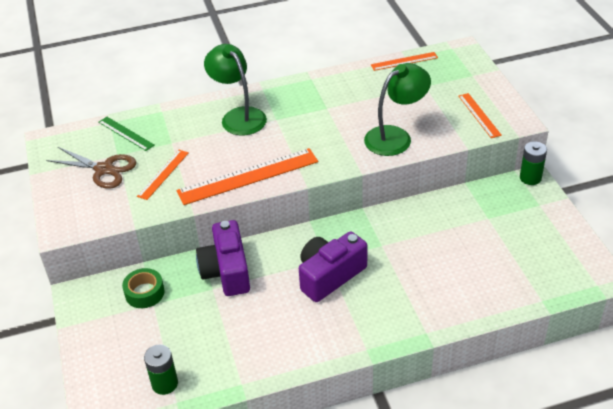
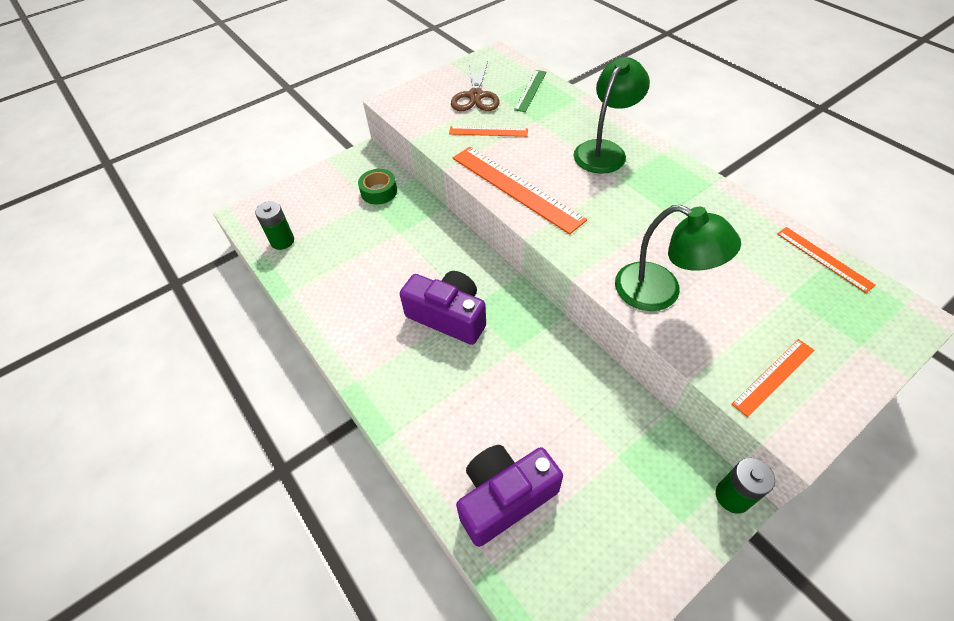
camera: 70 degrees right, 10 degrees up
(226, 271) = (424, 235): purple camera -> purple camera (505, 497)

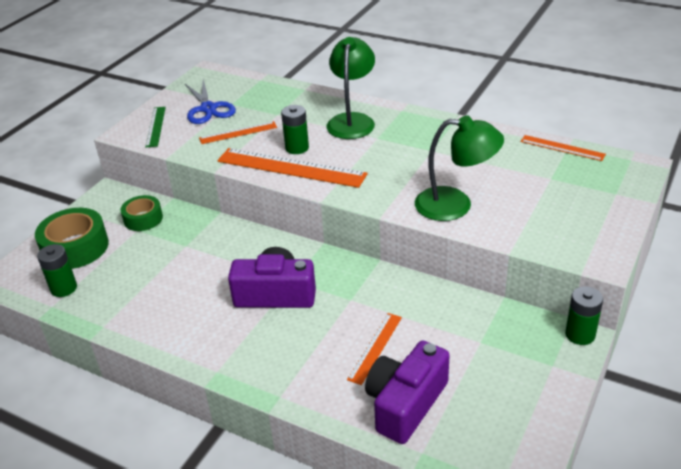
camera: 25 degrees left, 15 degrees down
(312, 202) = (75, 247): none -> green tape
(475, 96) = (208, 108): brown scissors -> blue scissors
(530, 90) = (258, 92): green ruler -> green ruler (156, 126)
(533, 166) = (297, 148): none -> green battery
(773, 376) = (567, 231): orange ruler -> orange ruler (375, 347)

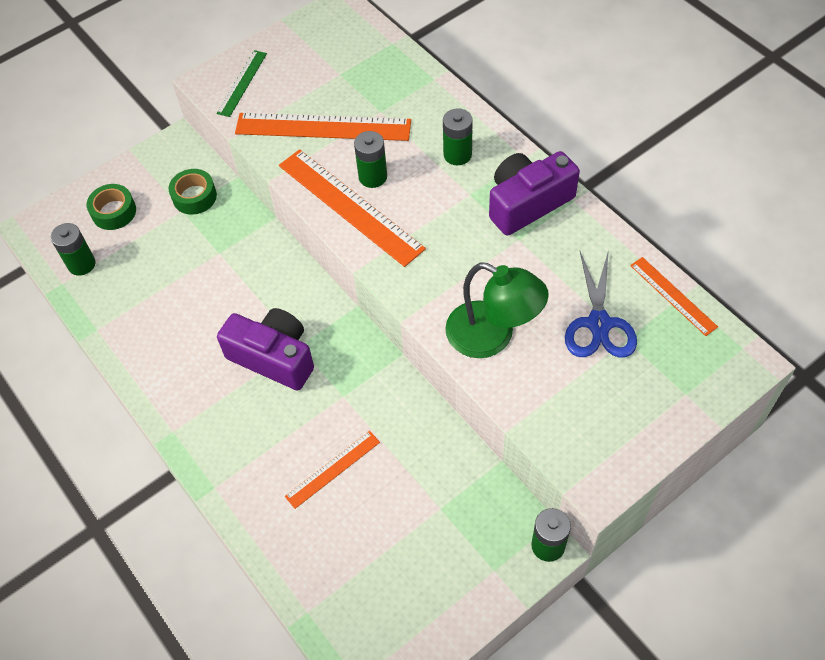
camera: 25 degrees right, 20 degrees up
(75, 247) = (114, 212): green tape -> green tape, size x0.62
(208, 108) = (311, 73): blue scissors -> blue scissors (599, 324)
(238, 133) = (323, 127): orange ruler -> orange ruler, size x1.86
(352, 121) = (457, 154): green lamp -> green battery
(405, 404) = (323, 550): purple camera -> purple camera (527, 203)

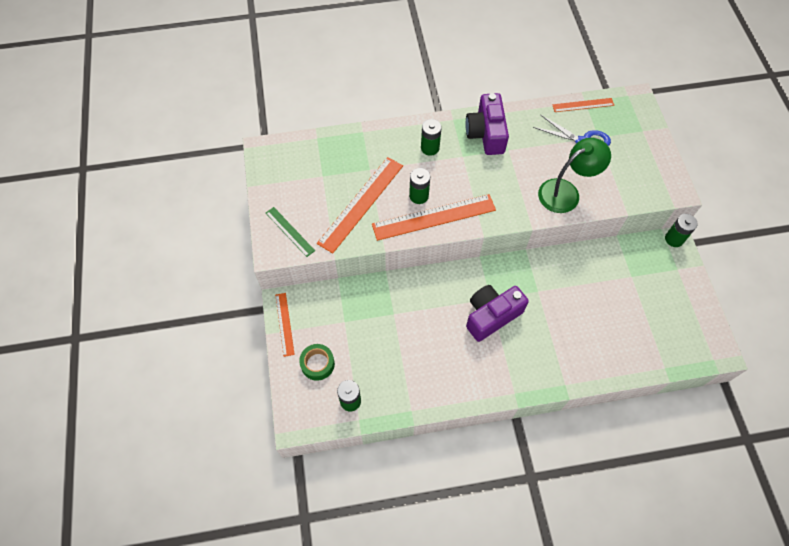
camera: 65 degrees left, 5 degrees up
(194, 197) = (338, 309): green tape -> none
(333, 469) = (583, 317): orange ruler -> orange ruler (284, 324)

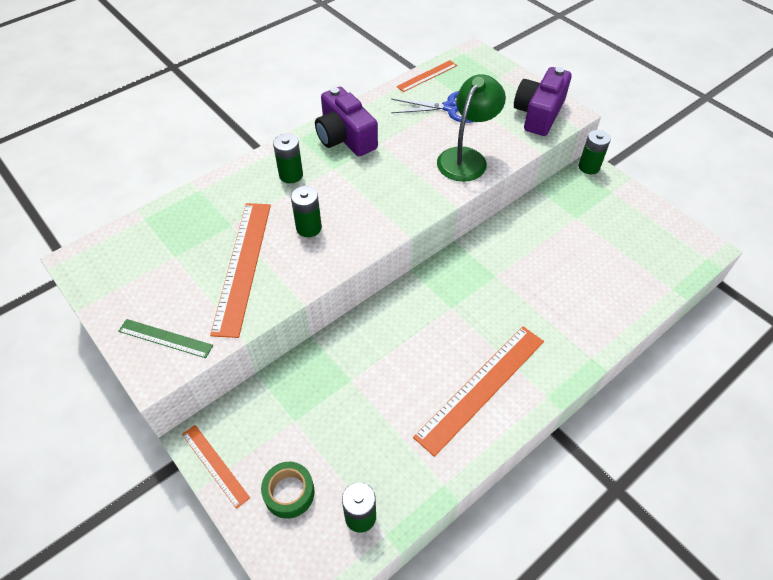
camera: 30 degrees left, 10 degrees down
(434, 217) = (341, 242): orange ruler -> orange ruler (481, 387)
(491, 316) = (464, 325): purple camera -> purple camera (539, 114)

